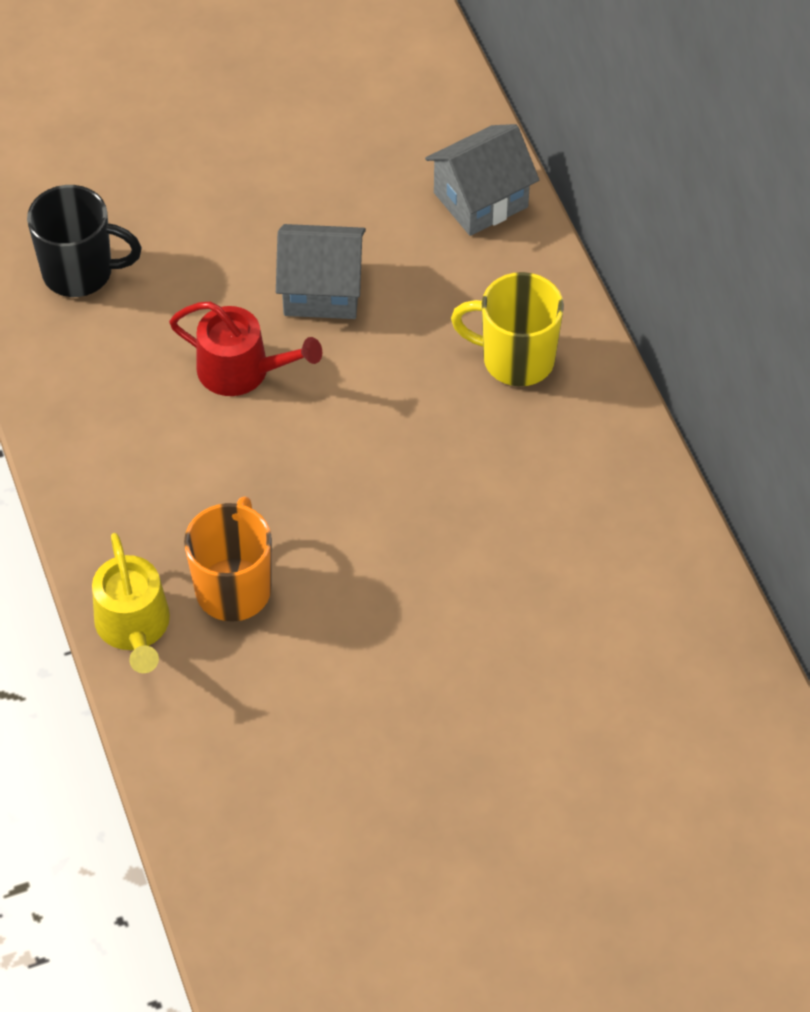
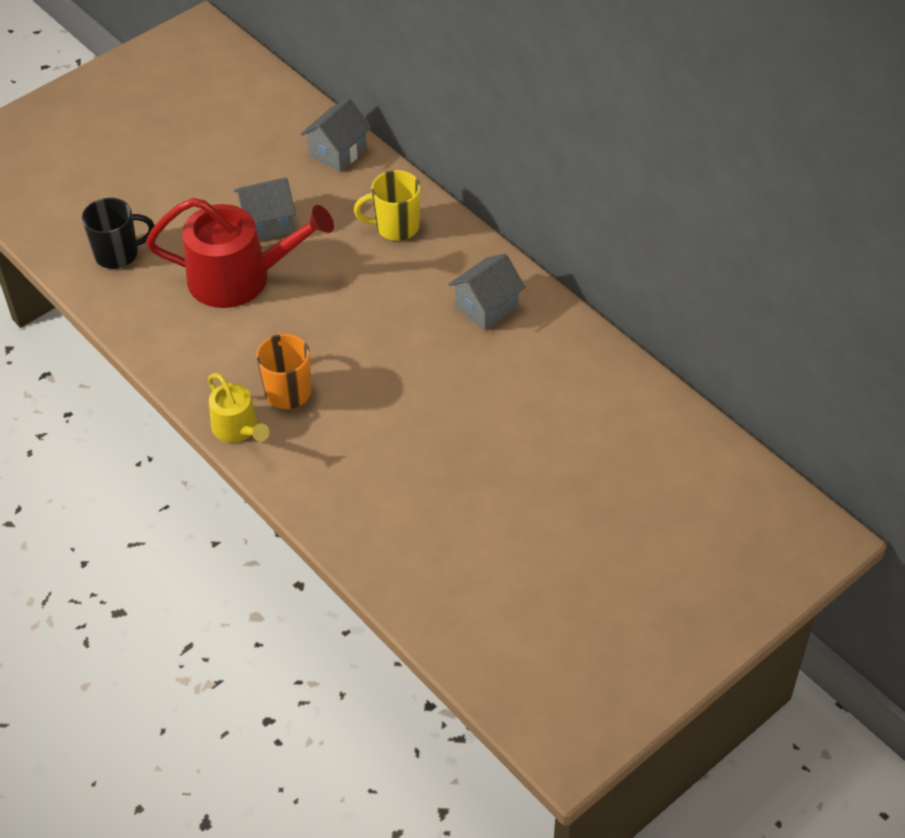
camera: 20 degrees left, 5 degrees down
(242, 370) = (239, 277): red watering can -> red watering can, size x1.84
(599, 545) = (486, 307): none -> grey house

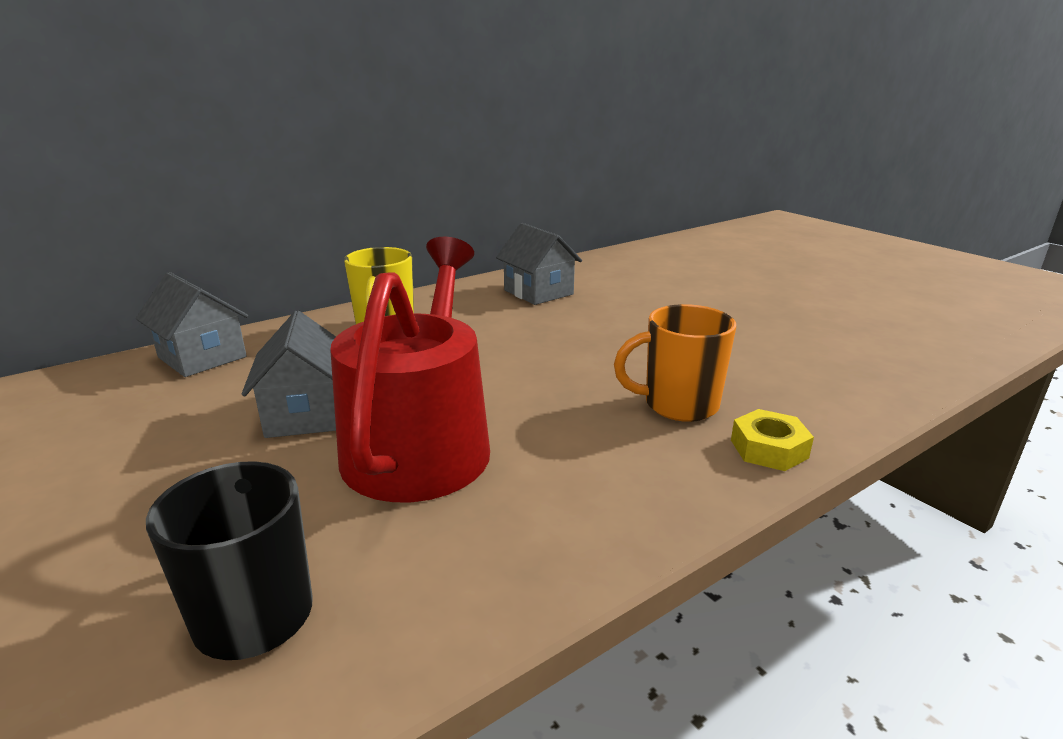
camera: 85 degrees left, 25 degrees down
(238, 428) = (769, 449): yellow watering can -> yellow nut

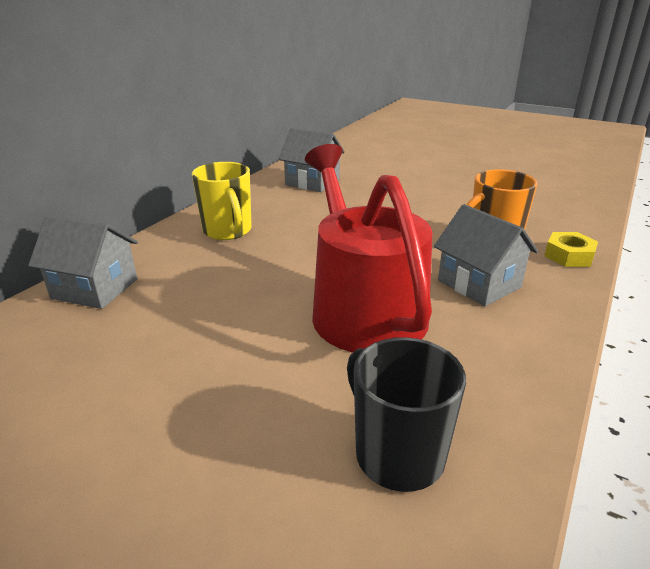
camera: 25 degrees left, 5 degrees up
(307, 414) = (252, 310): grey house -> grey house (479, 284)

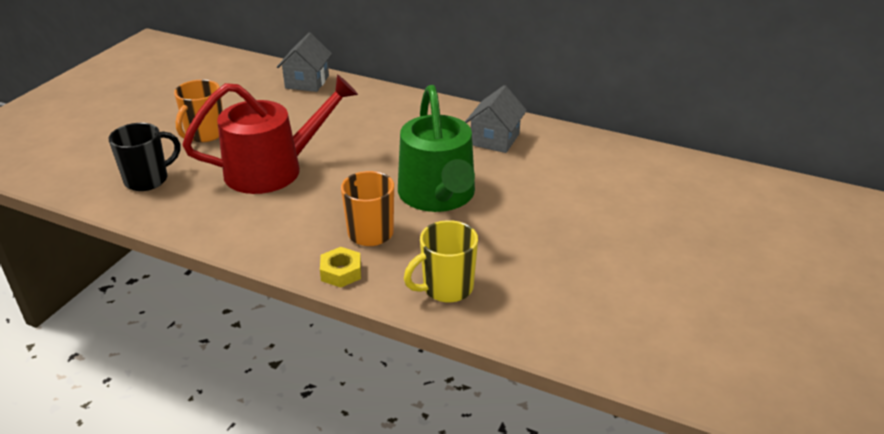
camera: 85 degrees right, 5 degrees up
(228, 231) = (385, 111): yellow mug -> yellow mug (446, 288)
(232, 391) = (204, 134): none -> orange mug
(416, 208) = (438, 195): none -> green watering can
(479, 284) = (298, 218): grey house -> none

